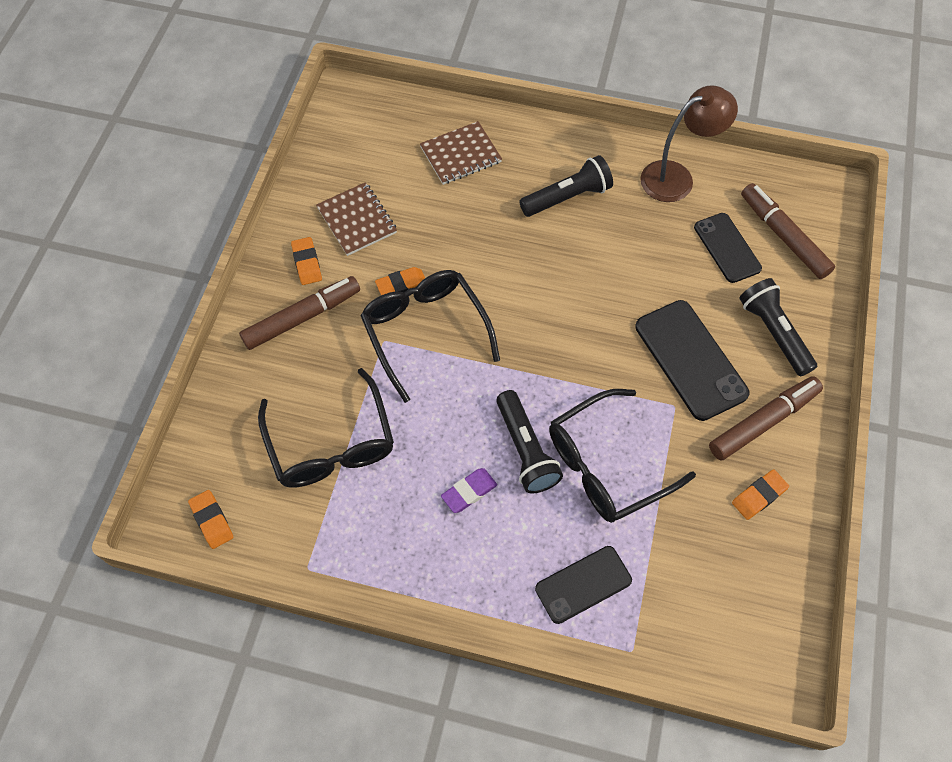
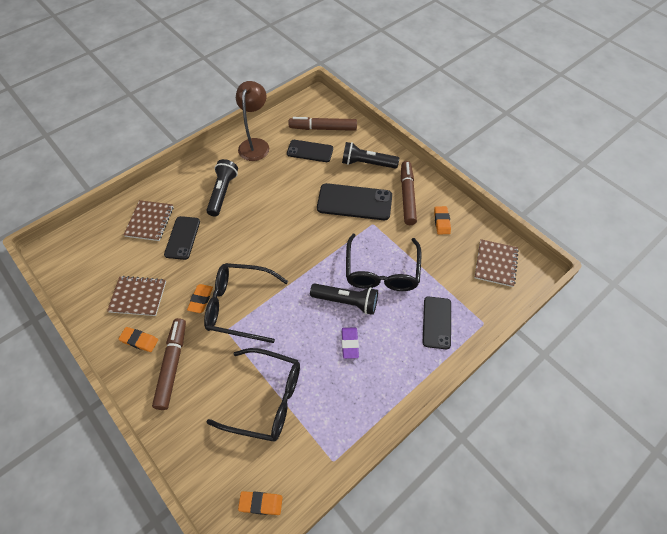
camera: 55 degrees left, 5 degrees down
(467, 204) = (182, 238): none -> black phone
(748, 615) = (495, 264): none -> brown notebook

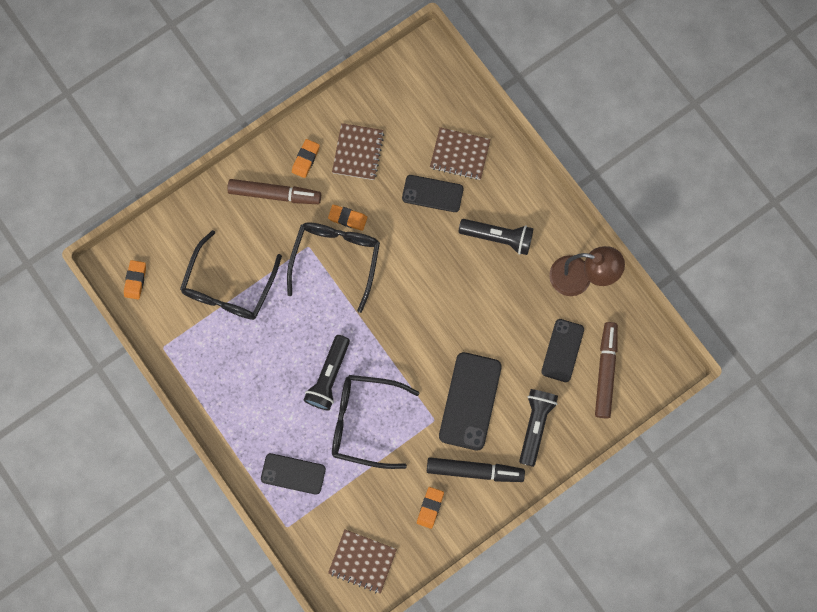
camera: 95 degrees right, 20 degrees up
(349, 344) = (278, 375): purple eraser -> none
(407, 196) = (474, 470): brown marker -> black marker
(441, 222) = (430, 507): orange eraser -> orange eraser turned 75 degrees counterclockwise

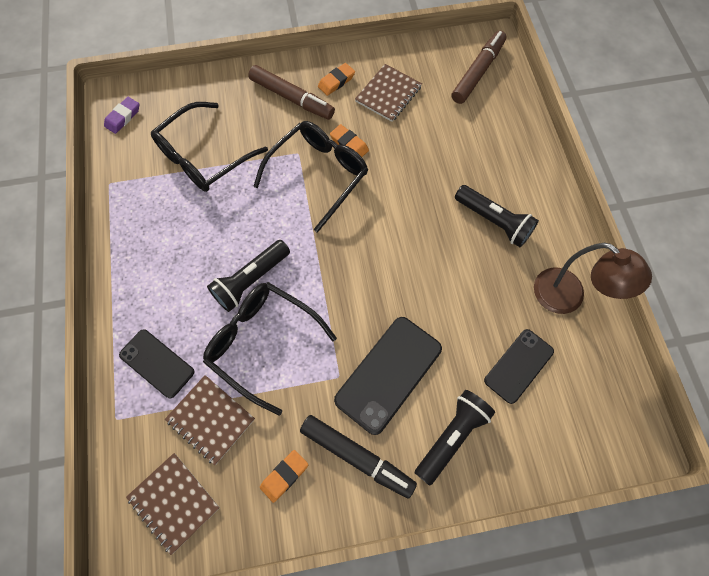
camera: 25 degrees right, 10 degrees down
(135, 280) = (123, 117): orange eraser -> purple eraser
(432, 193) = (444, 155): black phone -> none
(460, 154) = (487, 133): brown notebook -> brown notebook (211, 419)
(605, 371) = (561, 412): brown marker -> brown marker (478, 72)

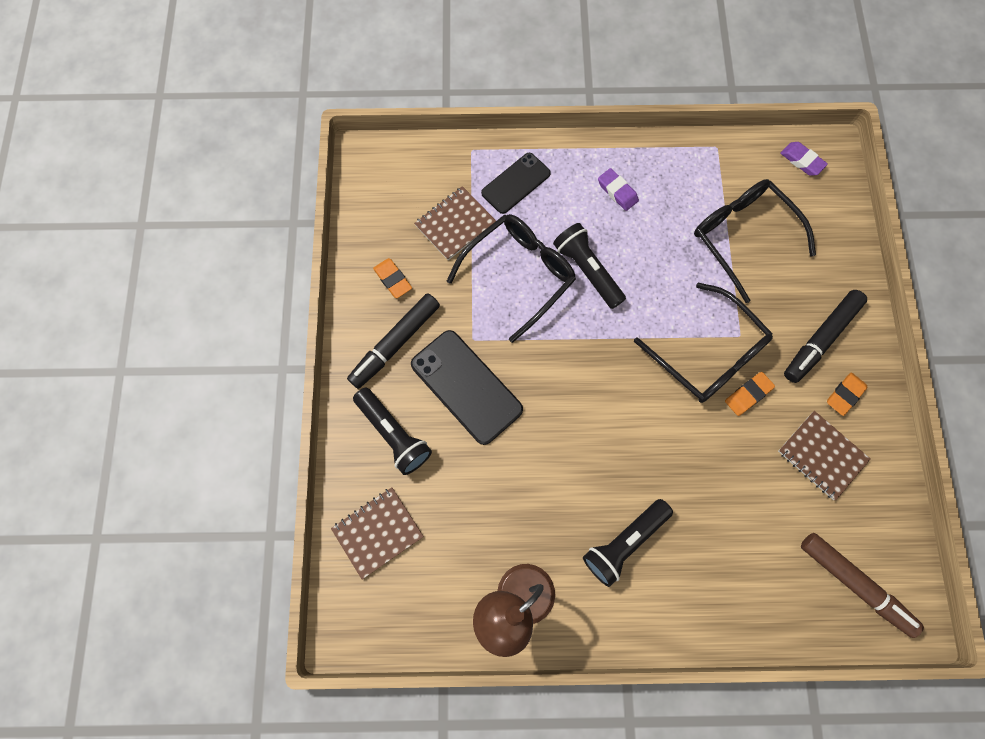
camera: 100 degrees right, 5 degrees up
(162, 264) = (617, 191): none -> purple eraser
(174, 502) = (392, 191): brown notebook -> brown notebook (378, 532)
(292, 98) = (820, 339): brown marker -> black marker
(336, 81) = (844, 395): orange eraser -> orange eraser turned 75 degrees clockwise
(518, 366) = (449, 521): black phone -> none

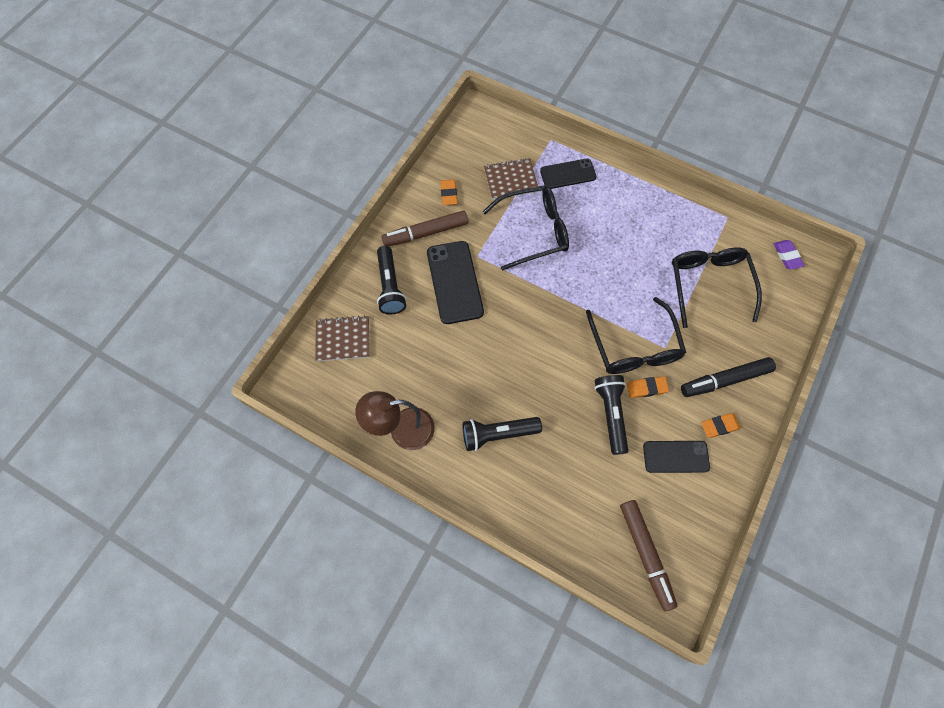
camera: 30 degrees right, 5 degrees down
(395, 343) = (425, 233): black marker -> brown marker
(587, 270) = (582, 251): black flashlight -> black flashlight (611, 414)
(617, 191) = (635, 212): purple eraser -> none
(822, 455) = (675, 456): brown notebook -> black phone

